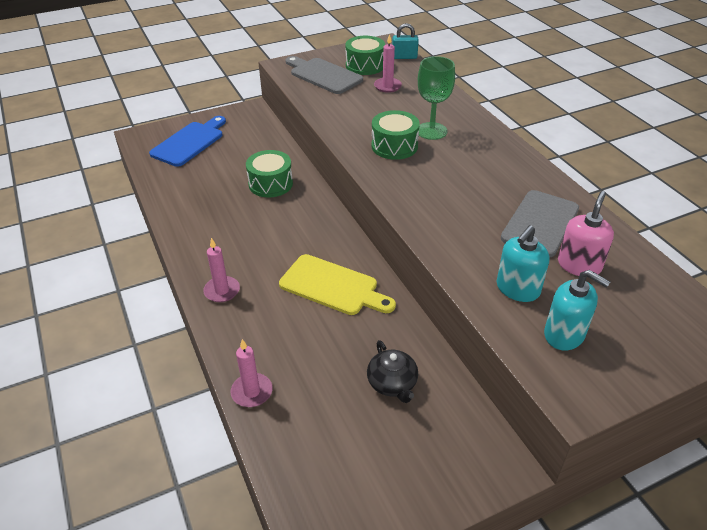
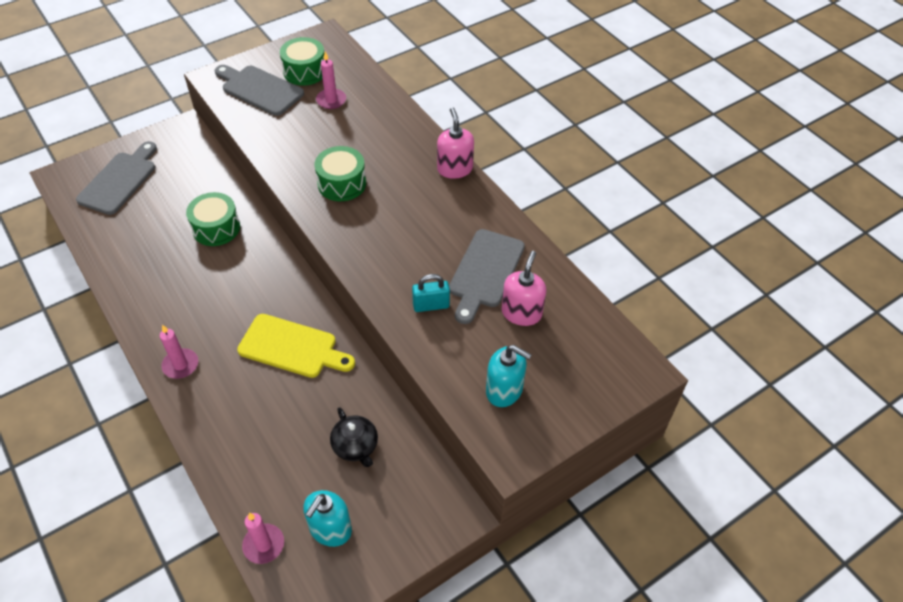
camera: 10 degrees left, 10 degrees up
(189, 142) = (119, 180): blue cutting board -> grey cutting board
(252, 392) = (224, 471): pink candle -> pink candle (263, 545)
(404, 57) = (348, 55): turquoise padlock -> turquoise padlock (431, 305)
(431, 131) = (380, 159): green goblet -> none
(504, 143) = (454, 169): none -> pink soap dispenser
(517, 289) = (463, 346): turquoise soap dispenser -> turquoise soap dispenser (330, 529)

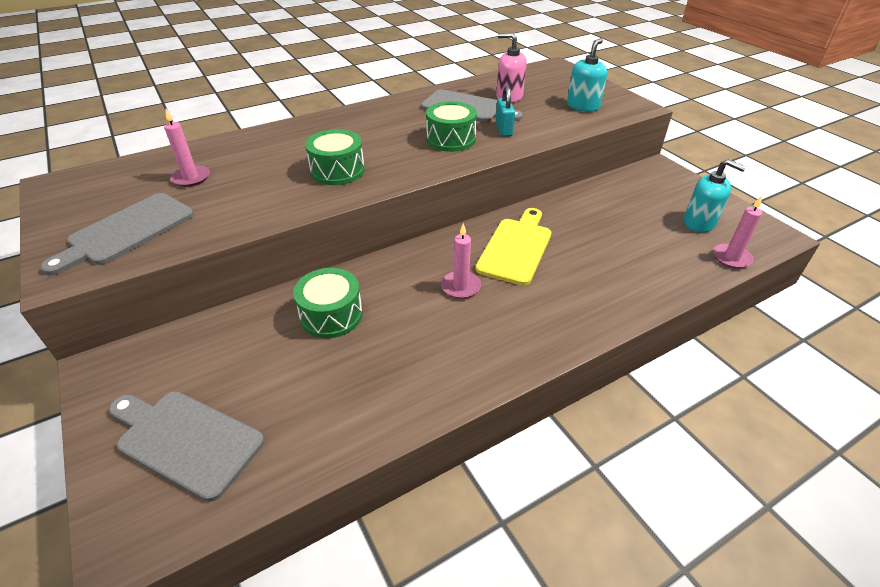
camera: 85 degrees left, 10 degrees down
(180, 365) = (547, 330): pink candle -> pink candle (461, 286)
(305, 71) = (118, 197): green drum -> green drum (451, 139)
(355, 446) = (617, 211): black teapot -> none
(454, 169) = (339, 115): pink soap dispenser -> none

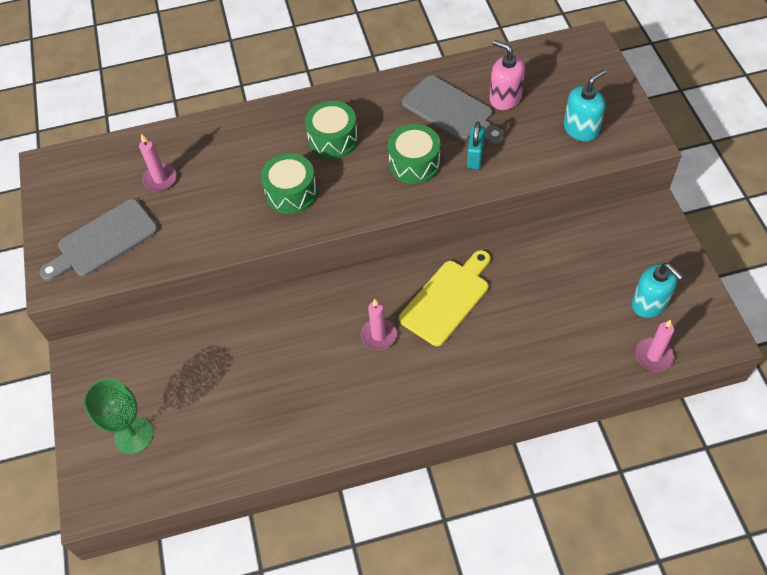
camera: 20 degrees right, 15 degrees up
(185, 440) = (134, 435): grey cutting board -> green goblet
(331, 315) = (260, 343): green drum -> green drum (333, 139)

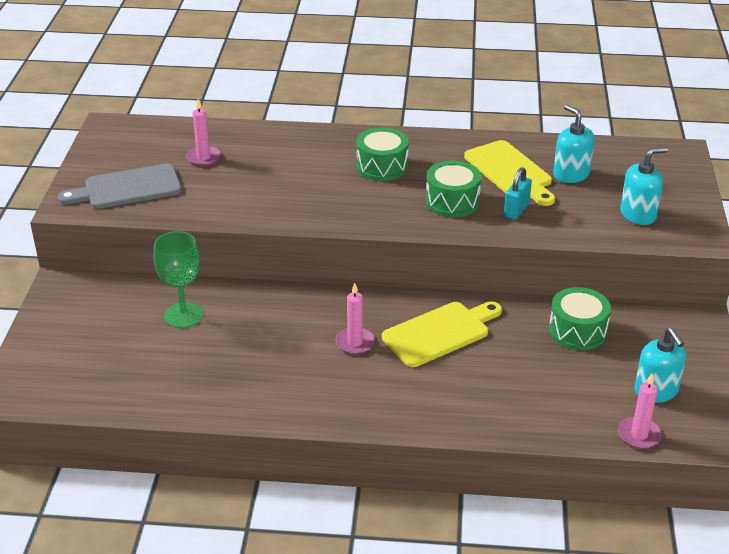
camera: 15 degrees right, 20 degrees down
(134, 435) = (77, 355): green goblet -> green goblet (183, 315)
(291, 193) = (320, 195): green drum -> green drum (577, 331)
(451, 111) = (510, 171): grey cutting board -> yellow cutting board
(505, 98) = (571, 174): pink soap dispenser -> turquoise soap dispenser

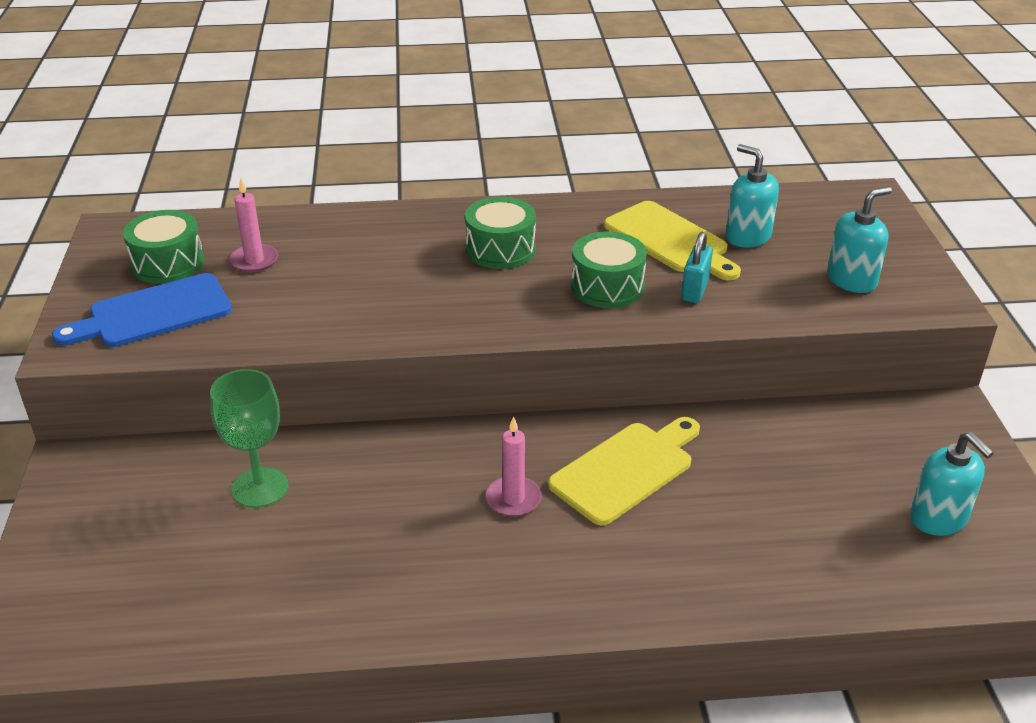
camera: 10 degrees left, 0 degrees up
(127, 188) = (153, 313): grey cutting board -> blue cutting board
(577, 331) = (807, 445): green drum -> green drum (168, 263)
(639, 435) = (941, 587): pink candle -> none

